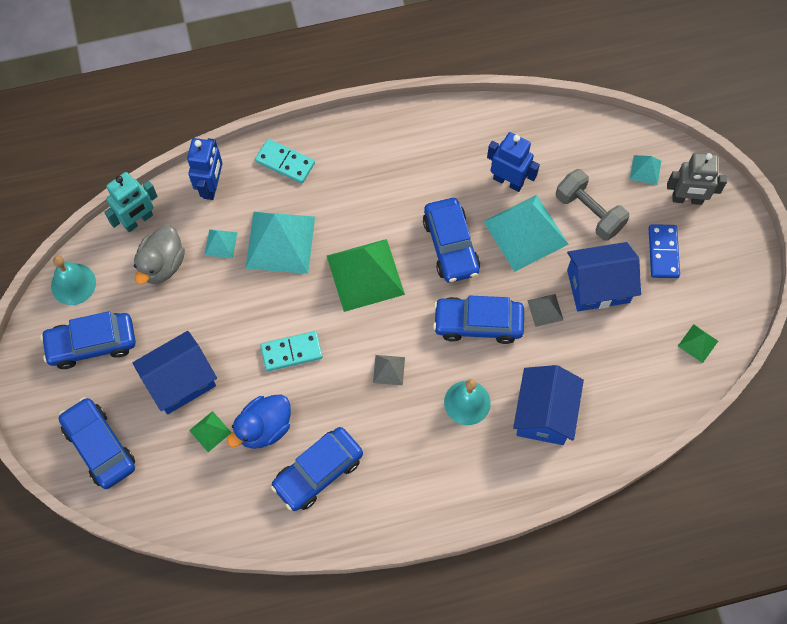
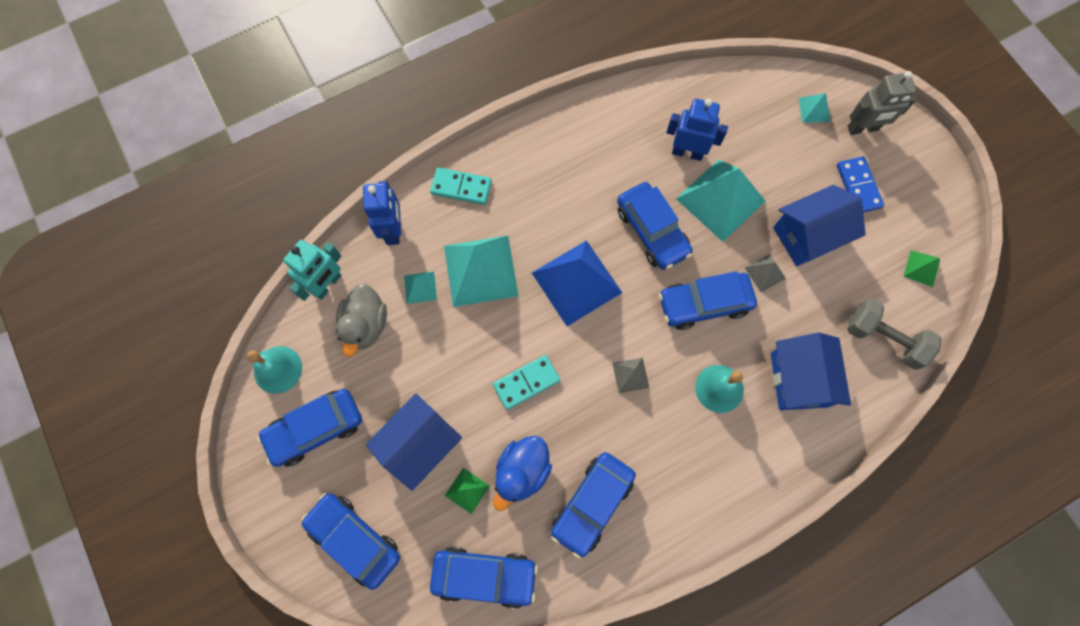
camera: 15 degrees left, 5 degrees up
(204, 507) = (484, 576): none -> blue car
(365, 275) = (576, 282): green pyramid -> blue pyramid
(589, 212) = (775, 164): grey dumbbell -> grey dumbbell (883, 338)

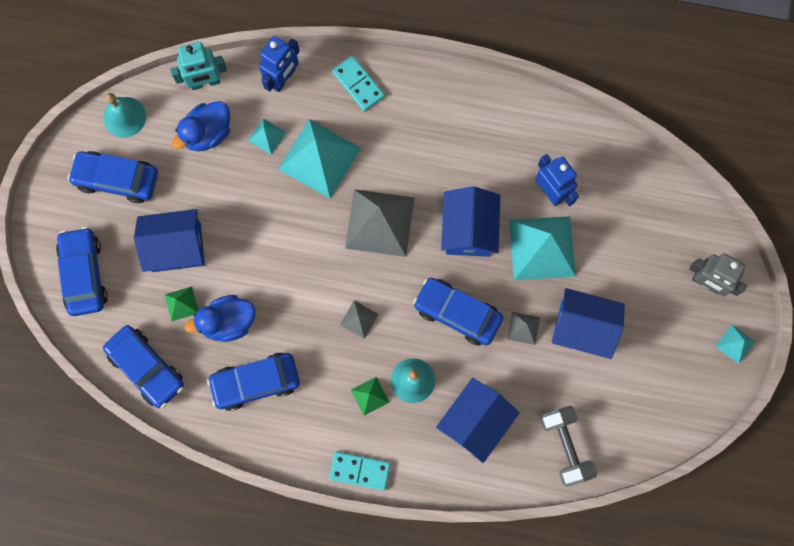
camera: 40 degrees right, 5 degrees up
(365, 325) = (207, 133): grey duck -> blue duck
(526, 383) = (282, 264): turquoise domino -> turquoise domino (360, 471)
(576, 282) = (379, 222): blue pyramid -> grey pyramid
(652, 231) = (468, 230): blue car -> blue house
(814, 109) = (683, 237): turquoise pyramid -> turquoise pyramid (735, 344)
(858, 186) = (658, 323): blue domino -> none
(921, 268) = (645, 422): green pyramid -> green pyramid (370, 396)

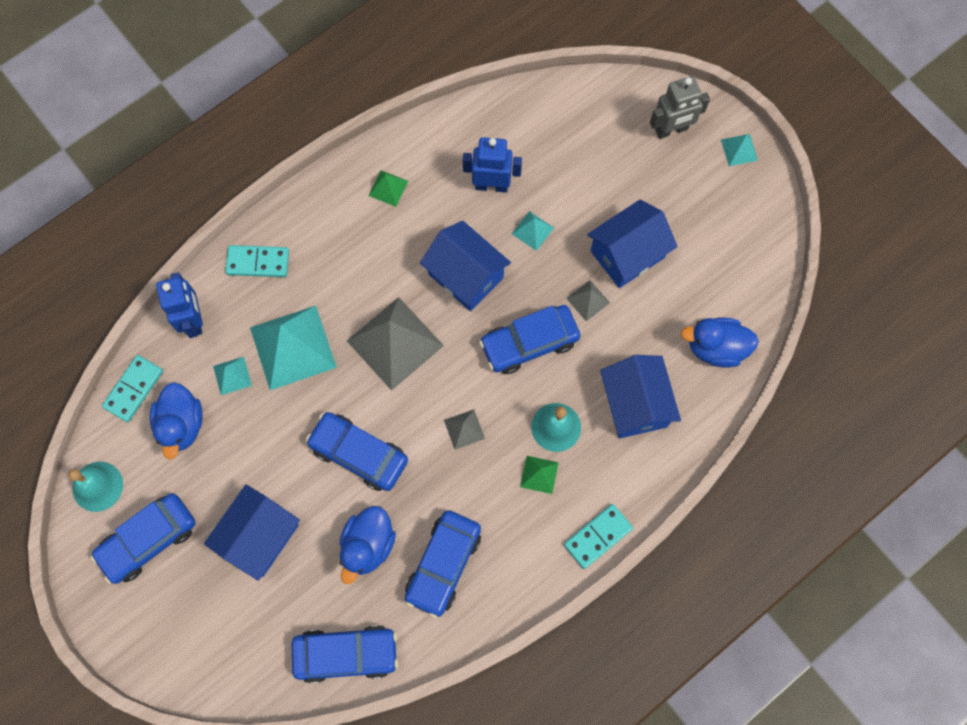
camera: 50 degrees left, 5 degrees down
(84, 274) = (209, 642): blue car -> blue car (359, 454)
(181, 303) = (315, 574): green pyramid -> green pyramid (388, 188)
(205, 82) = (134, 389): turquoise robot -> turquoise domino
(542, 248) = (532, 231): turquoise pyramid -> turquoise pyramid, size x0.46
(565, 446) = (716, 348): grey dumbbell -> blue duck

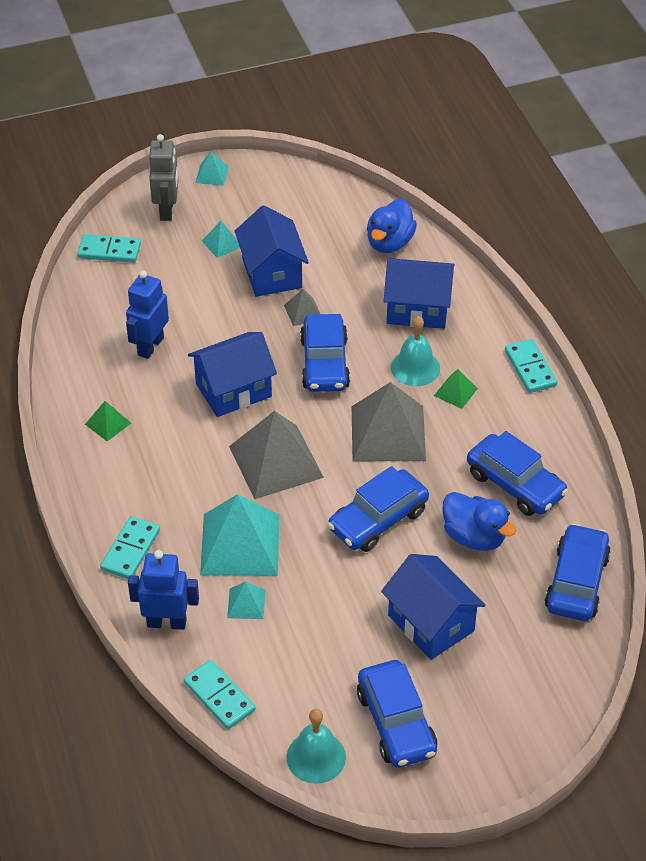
camera: 70 degrees left, 25 degrees down
(181, 425) = (280, 662): blue duck -> none
(464, 429) = (388, 433): grey pyramid -> grey pyramid, size x2.19
(532, 231) = (213, 330): turquoise pyramid -> turquoise pyramid (222, 243)
(596, 103) = (109, 251): none -> turquoise domino

